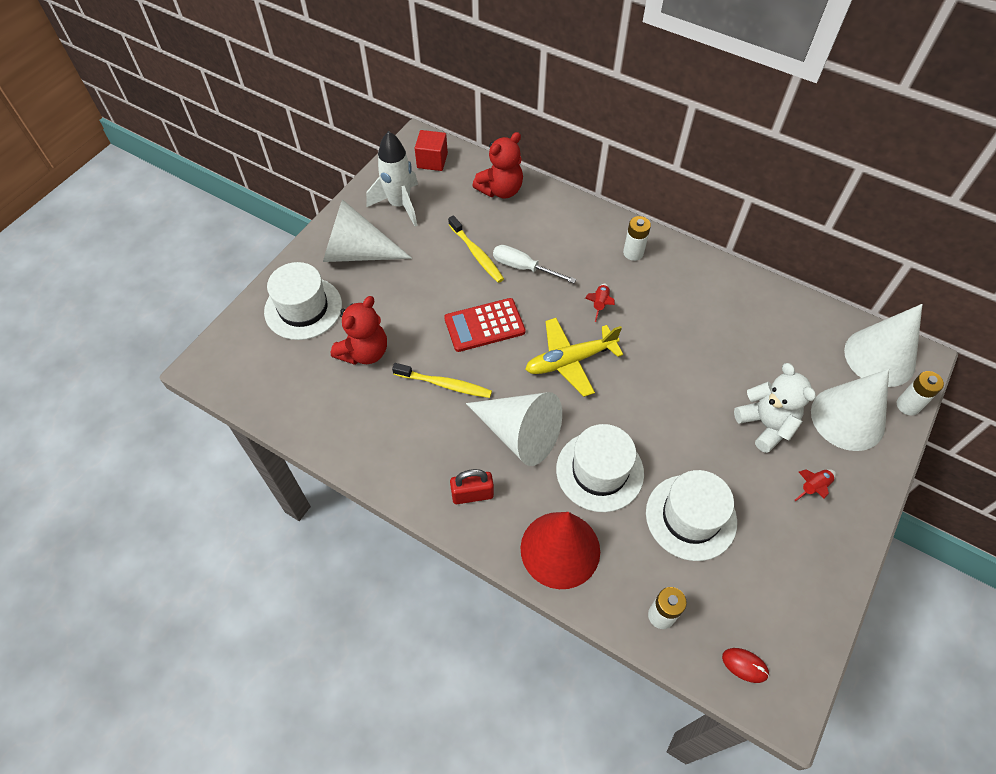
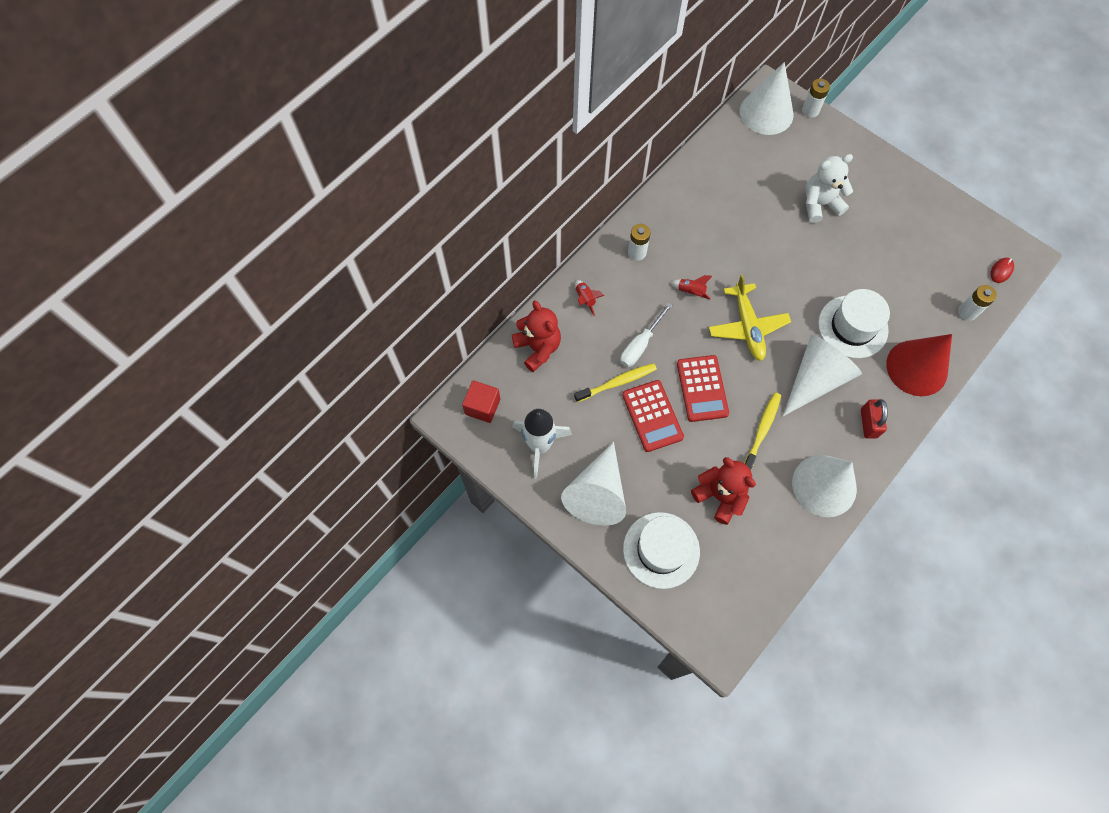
camera: 80 degrees left, 10 degrees up
(445, 286) = (652, 416): none -> red calculator
(691, 517) = (893, 274): white hat -> none
(813, 487) = (873, 190): red rocket -> red rocket (585, 299)
(847, 418) = (818, 151): white cone -> white cone (824, 485)

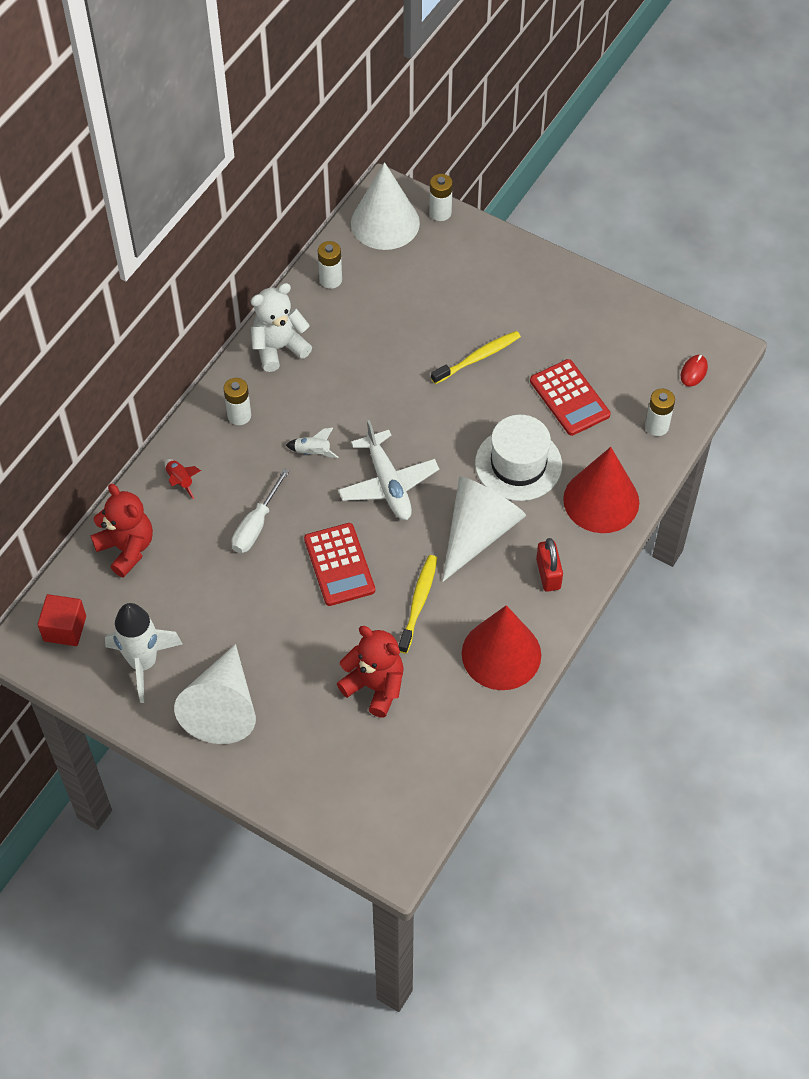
camera: 10 degrees left, 10 degrees down
(617, 382) = (232, 574): yellow toothbrush -> yellow toothbrush (478, 358)
(652, 416) = (280, 606): red calculator -> red calculator (569, 398)
(661, 550) = (309, 760): white hat -> none
(691, 291) = (313, 452): red rocket -> white rocket
(719, 153) = (330, 280): none -> white battery
(747, 327) = (388, 484): yellow plane -> white plane
(820, 204) = (463, 324): white teddy bear -> white teddy bear (279, 348)
(824, 485) = (501, 654): white cone -> red cone

